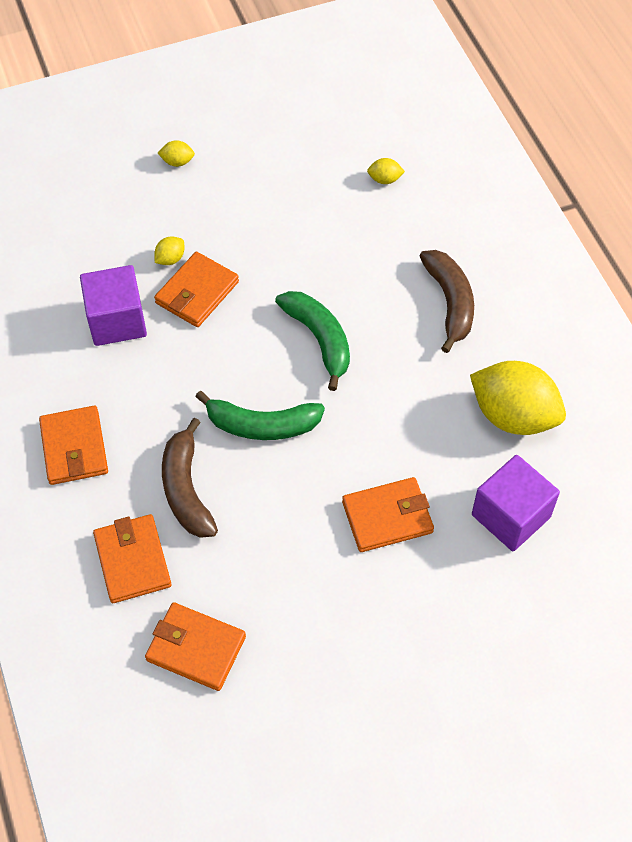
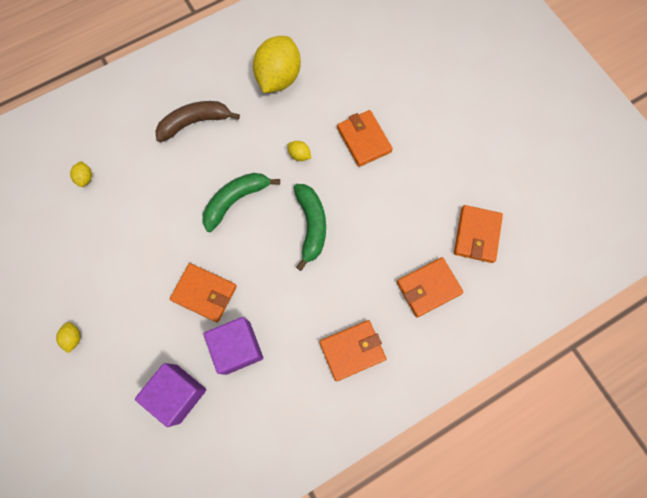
camera: 100 degrees left, 15 degrees up
(170, 259) = (174, 320): yellow lemon -> yellow lemon (299, 155)
(186, 489) = (369, 265): brown banana -> none
(511, 516) = (349, 74): purple cube -> purple cube (178, 393)

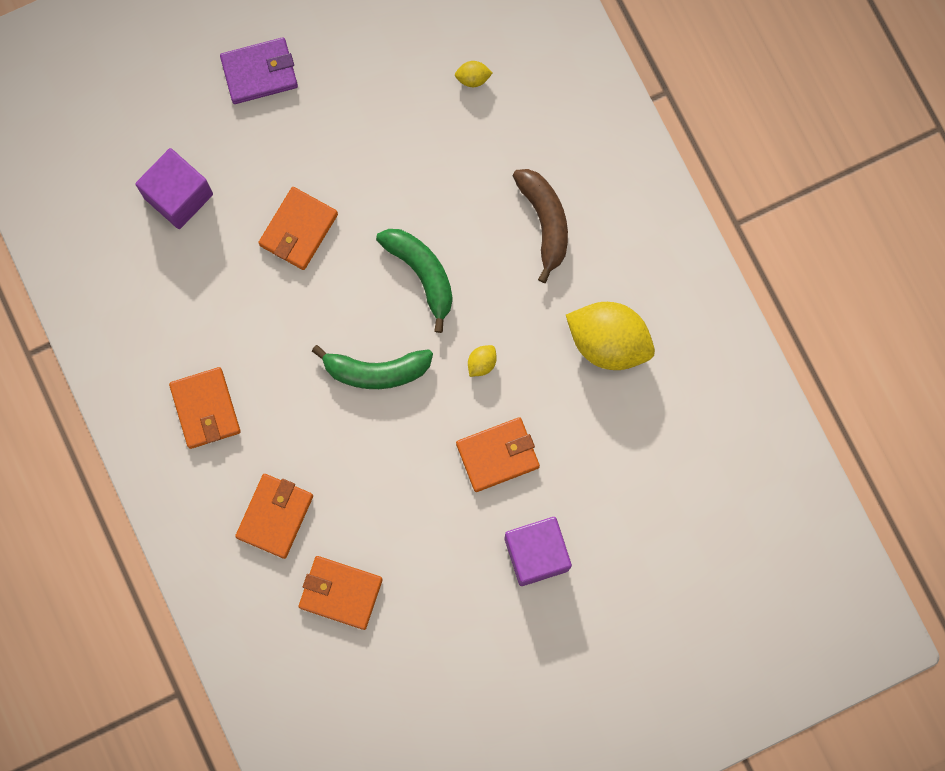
camera: 95 degrees right, 5 degrees up
(73, 338) = (259, 72): yellow lemon -> purple wallet
(237, 347) = (225, 268): purple cube -> purple cube (536, 554)
(428, 288) = (275, 516): orange wallet -> orange wallet turned 45 degrees clockwise

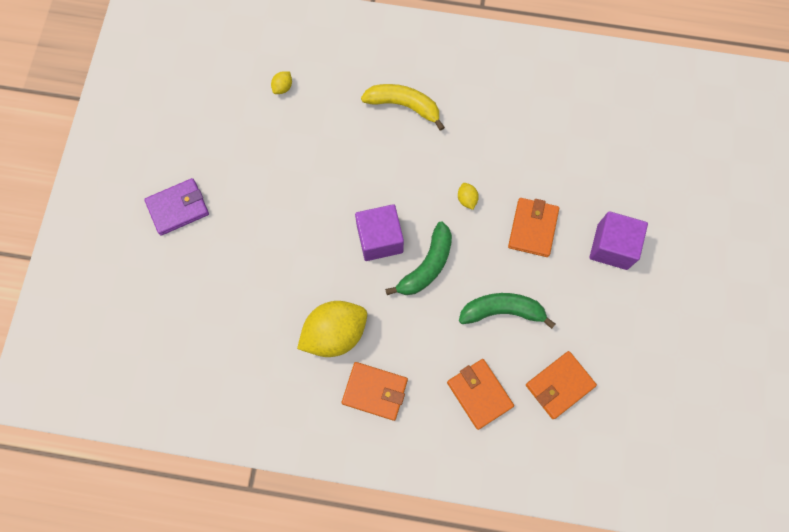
camera: 55 degrees left, 5 degrees down
(178, 196) = (218, 313): purple cube -> purple cube (380, 239)
(259, 72) = (178, 208): purple wallet -> purple wallet turned 45 degrees clockwise
(298, 230) = (299, 252): orange wallet -> none
(422, 274) = (384, 197): green banana -> green banana (502, 311)
(545, 222) = (404, 106): brown banana -> yellow banana
(608, 342) = (505, 119): yellow lemon -> yellow lemon (335, 333)

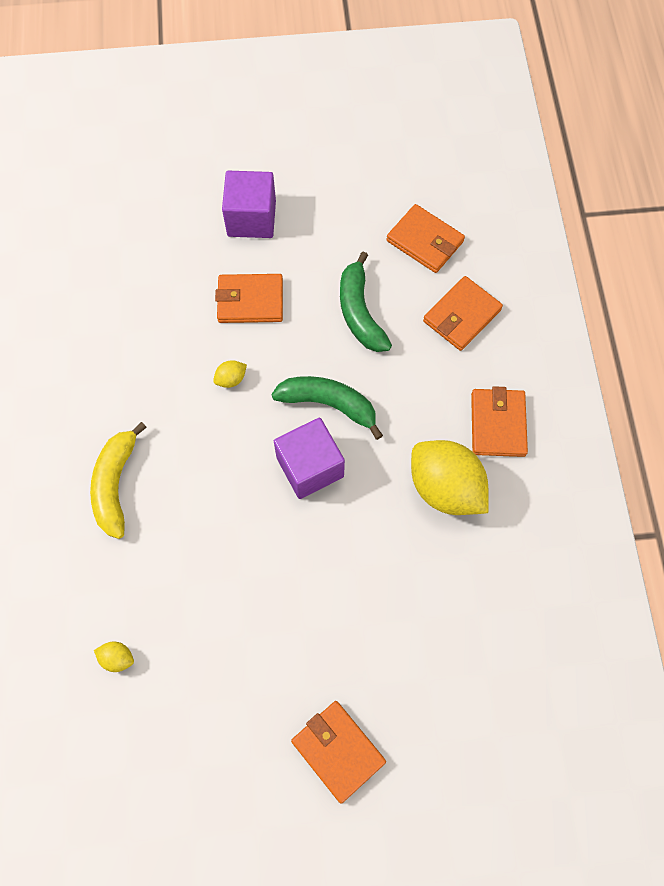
camera: 105 degrees left, 5 degrees down
(178, 208) = (338, 751): purple wallet -> orange wallet

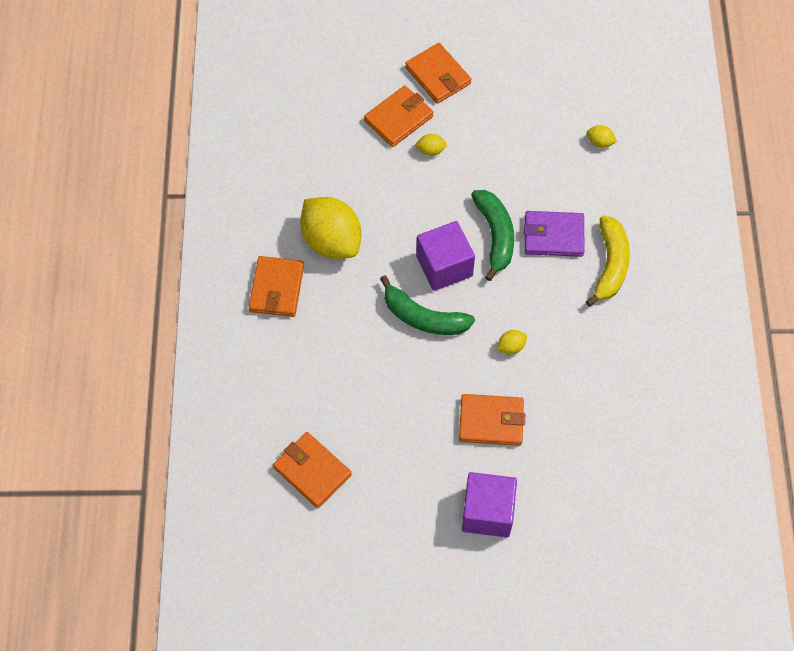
camera: 175 degrees left, 5 degrees down
(181, 517) = (553, 236): none -> purple wallet
(338, 626) = (430, 150): none -> yellow lemon
(360, 312) = (386, 401): green banana -> green banana (495, 236)
(462, 315) = (289, 390): orange wallet -> orange wallet (398, 118)

